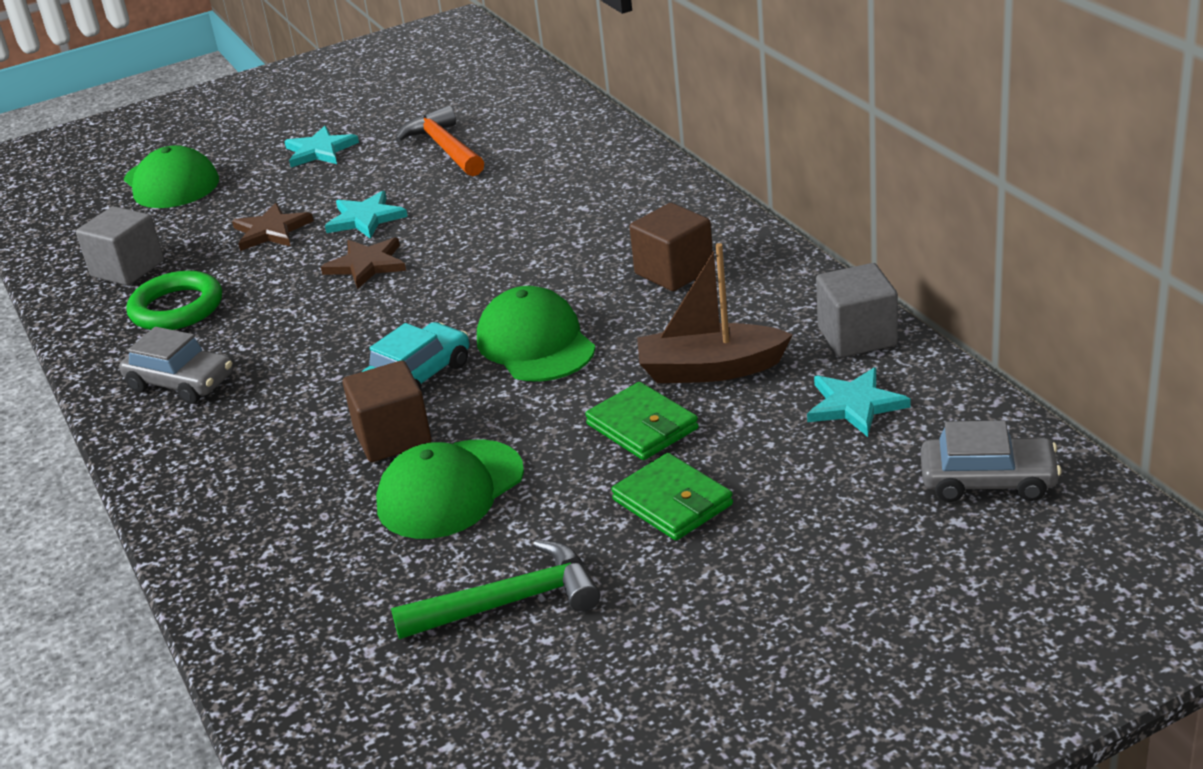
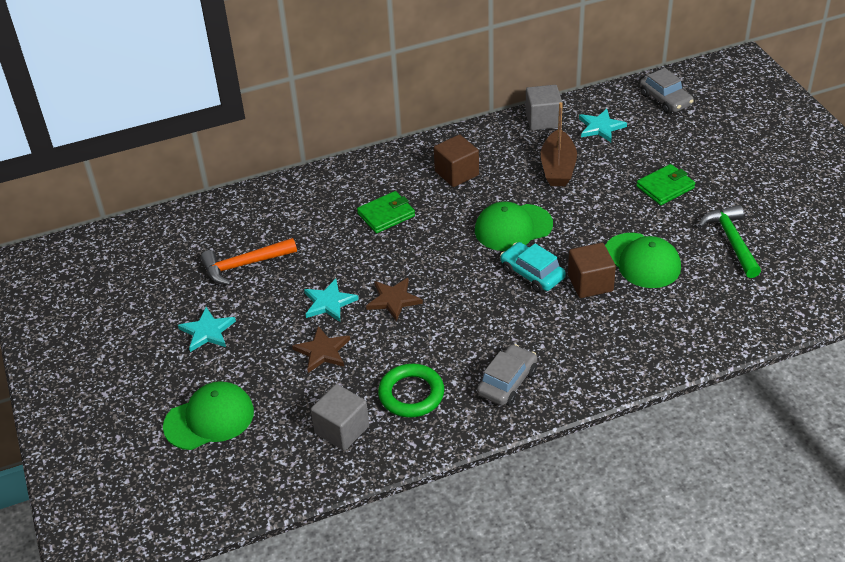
camera: 85 degrees left, 10 degrees up
(642, 427) = (602, 193): green wallet -> green wallet (386, 215)
(988, 481) = (665, 99): grey car -> grey car turned 135 degrees clockwise

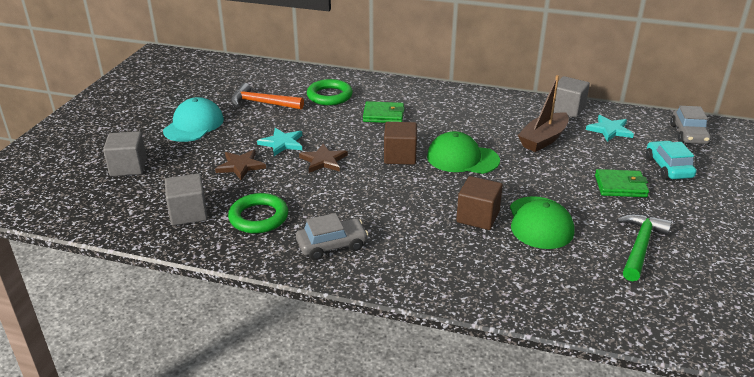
camera: 35 degrees right, 10 degrees down
(207, 331) = (194, 125): turquoise star -> turquoise cap
(209, 419) = (128, 167): green cap -> grey cube
(303, 218) = (329, 96): none -> green ring
(456, 173) = (462, 113): brown cube -> brown cube (400, 156)
(532, 274) = (440, 191): turquoise car -> turquoise car (668, 167)

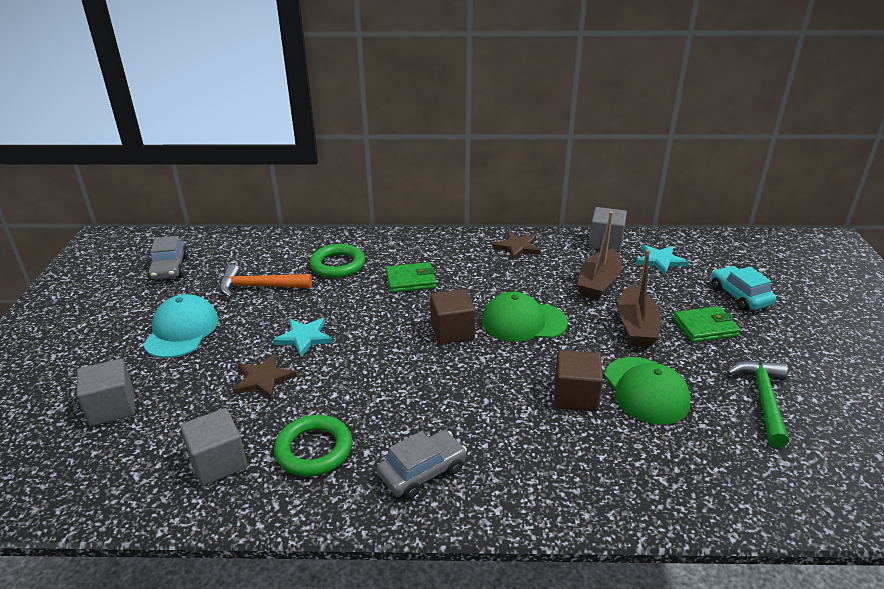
camera: 15 degrees left, 0 degrees up
(323, 160) = (364, 353): brown star -> brown star (517, 247)
(558, 176) = (636, 326): none -> brown boat
(688, 134) = (738, 253): grey car -> grey car (169, 268)

